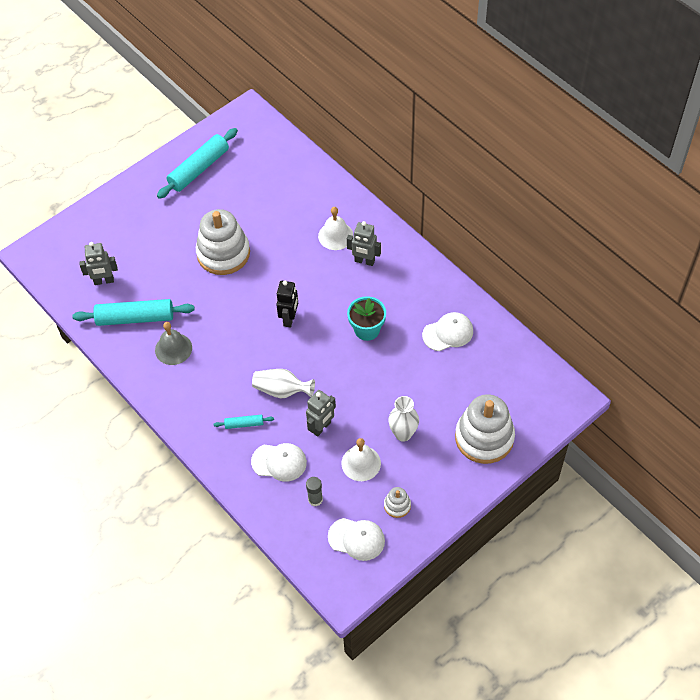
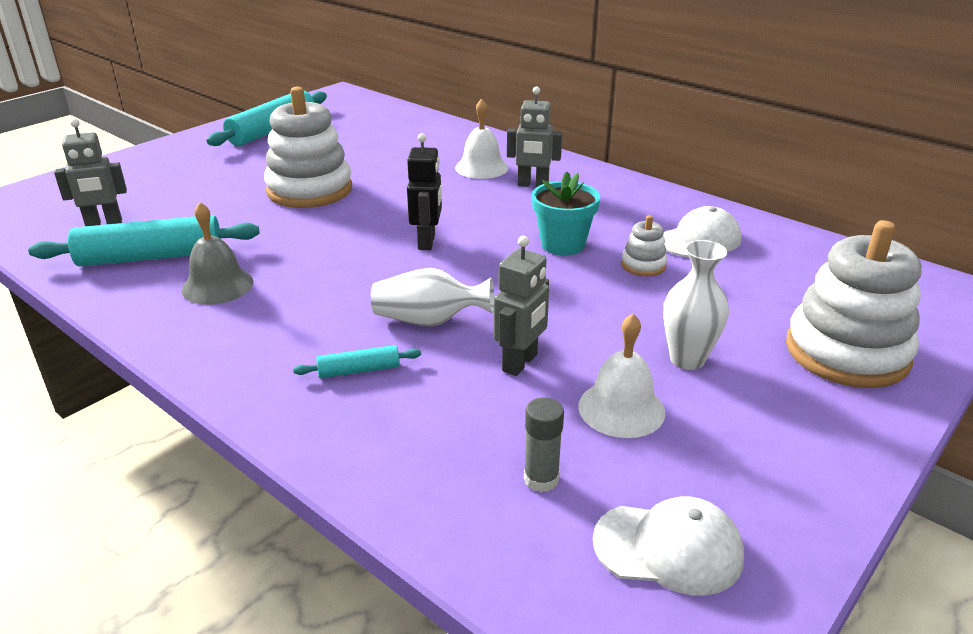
camera: 10 degrees left, 25 degrees down
(279, 462) = (443, 422): white cap -> none
(397, 505) = (734, 472): white stacking toy -> white stacking toy (643, 265)

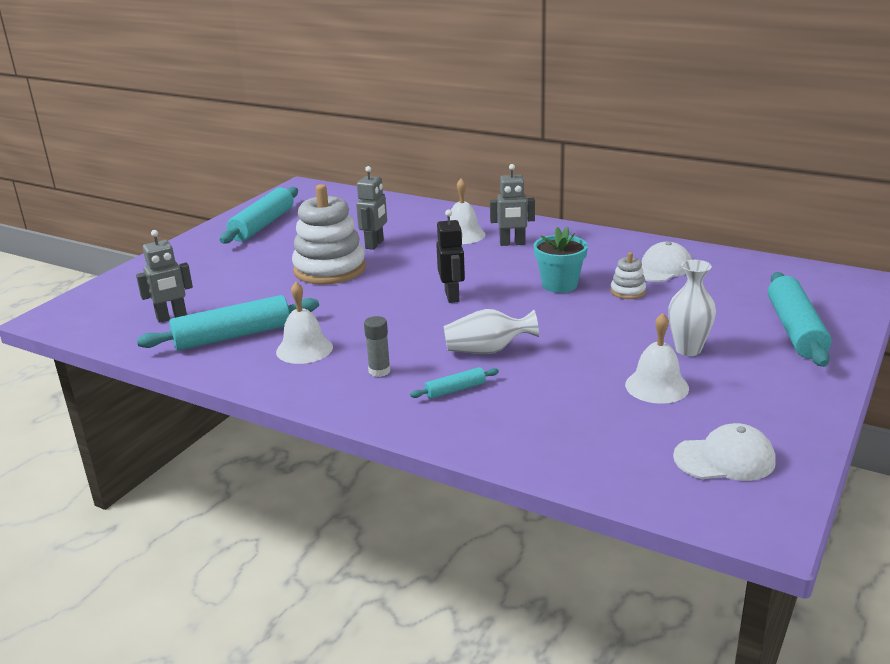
camera: 10 degrees left, 5 degrees down
(217, 285) = (304, 349): grey bell -> white bell
(520, 363) = (571, 368): grey robot -> grey robot (375, 244)
(541, 479) = (623, 435): grey glue stick -> grey glue stick (379, 371)
(846, 352) = (795, 330): white stacking toy -> turquoise rolling pin

